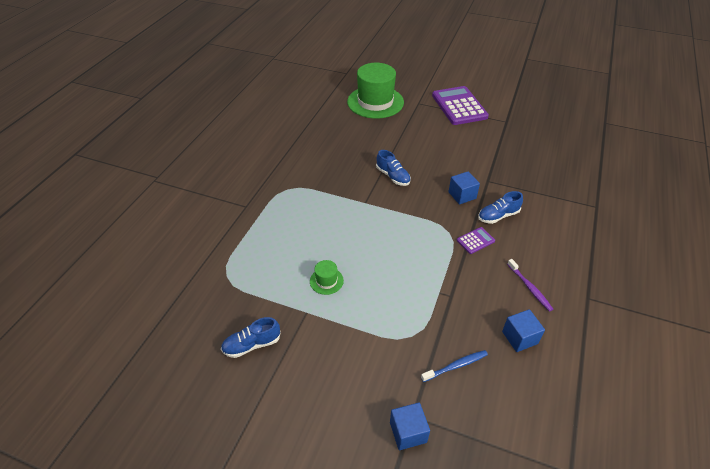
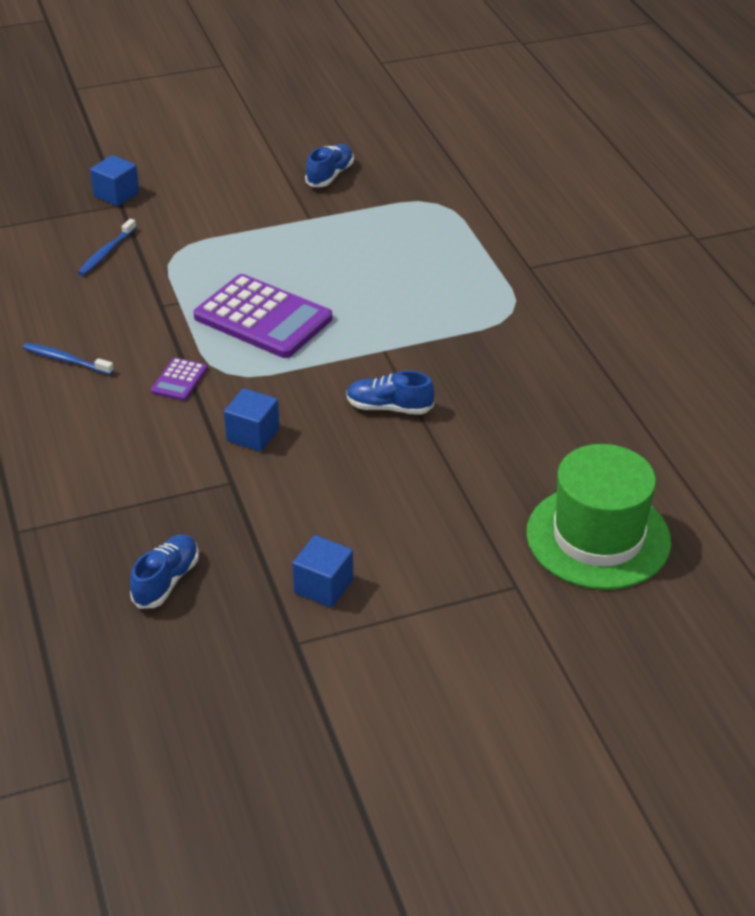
camera: 140 degrees right, 5 degrees down
(326, 281) = (322, 250): green hat -> none
(459, 106) = (428, 628): purple calculator -> purple calculator (263, 318)
(498, 216) = (171, 431): blue shoe -> blue shoe (166, 581)
(519, 337) = (50, 306): blue cube -> blue cube (323, 586)
(529, 287) = (66, 360): purple toothbrush -> blue toothbrush

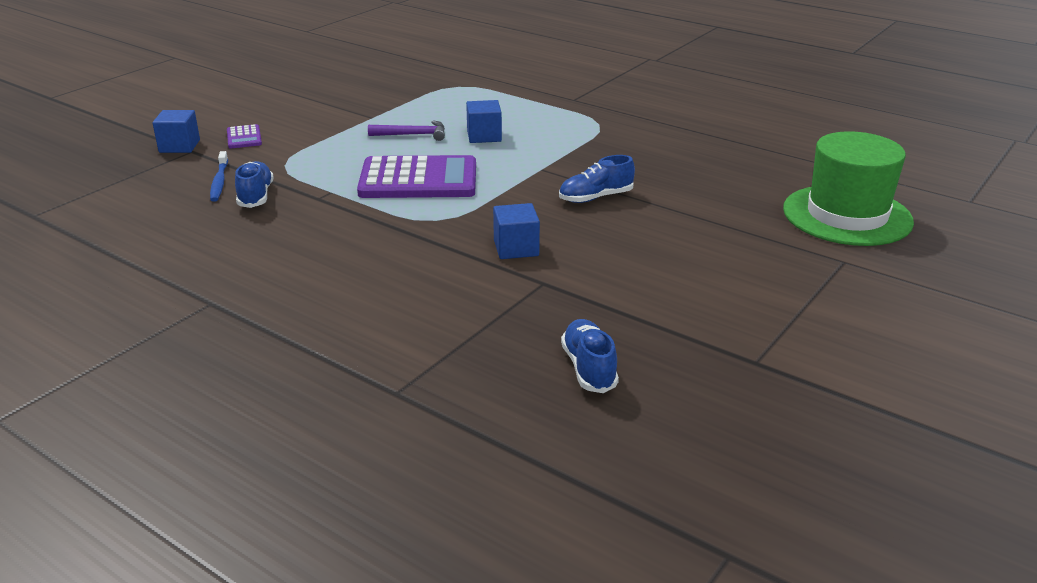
camera: 35 degrees left, 10 degrees down
(66, 360) = (277, 258): blue toothbrush -> none
(179, 380) = (402, 237): purple calculator -> purple calculator (244, 137)
(320, 257) = (413, 135): none -> purple hammer
(323, 586) = (717, 317): blue cube -> blue cube (484, 136)
(330, 176) = (354, 92): blue shoe -> blue shoe (256, 196)

